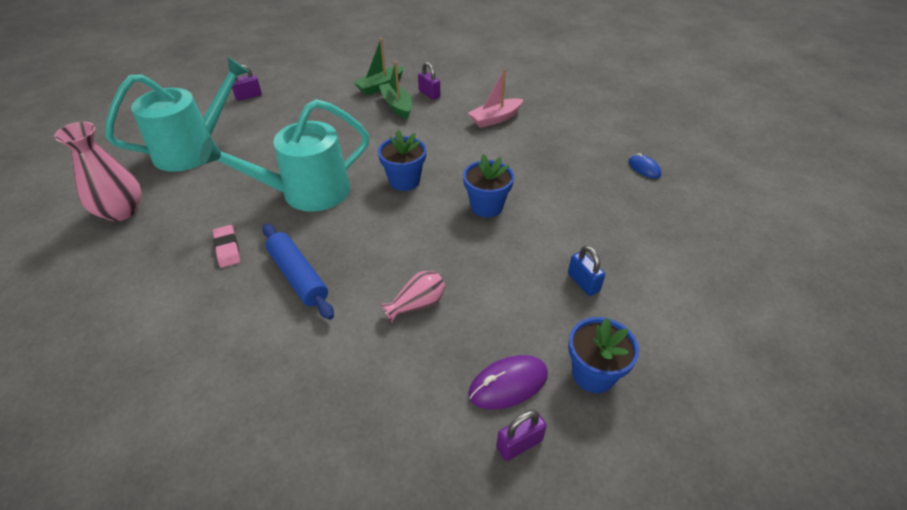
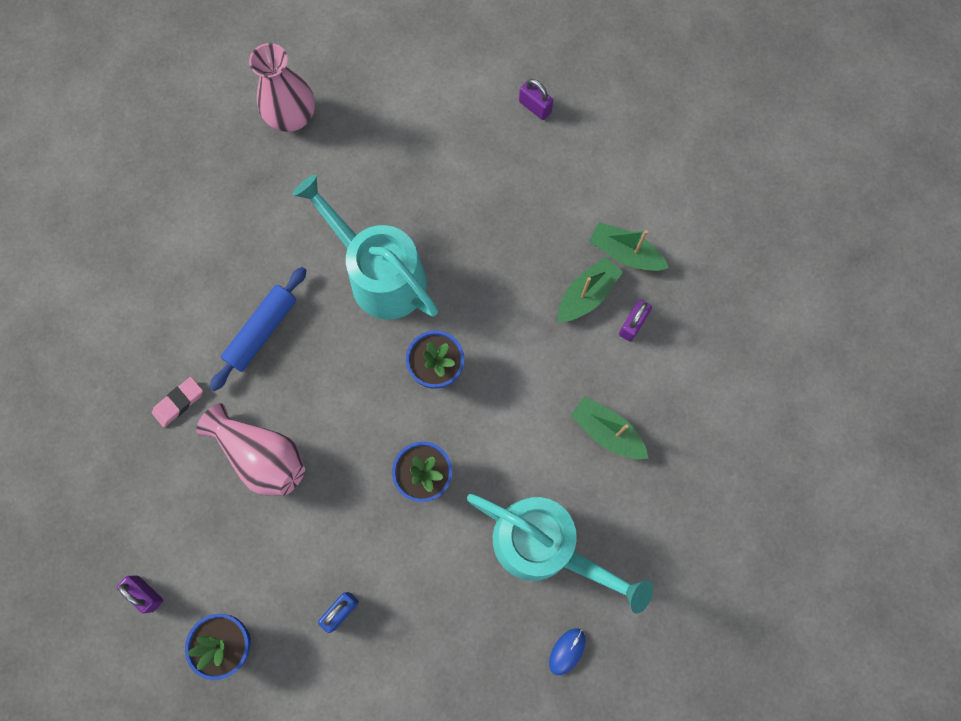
camera: 70 degrees right, 30 degrees up
(194, 149) = (410, 115): turquoise watering can -> turquoise watering can (544, 546)
(227, 248) = (275, 246): pink eraser -> pink eraser (179, 402)
(417, 304) = (262, 456): pink vase -> pink vase, size x1.76
(495, 119) = (607, 432): pink boat -> green boat
(508, 384) = (198, 568): purple mouse -> none

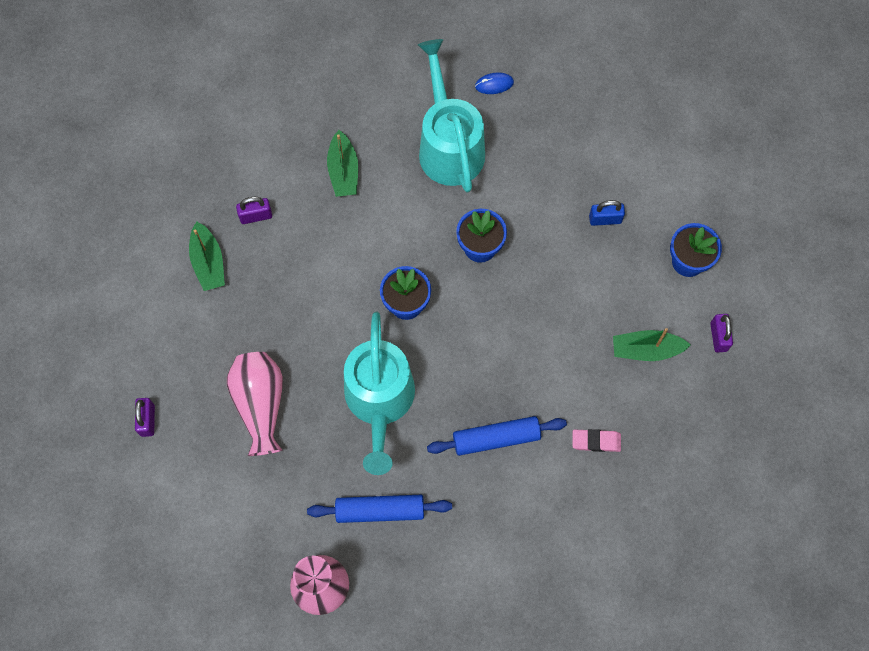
camera: 135 degrees left, 5 degrees down
(262, 456) = (571, 354): pink vase -> pink vase (260, 405)
(301, 200) = (380, 511): none -> blue rolling pin
(586, 295) = (263, 260): green boat -> green boat (646, 350)

